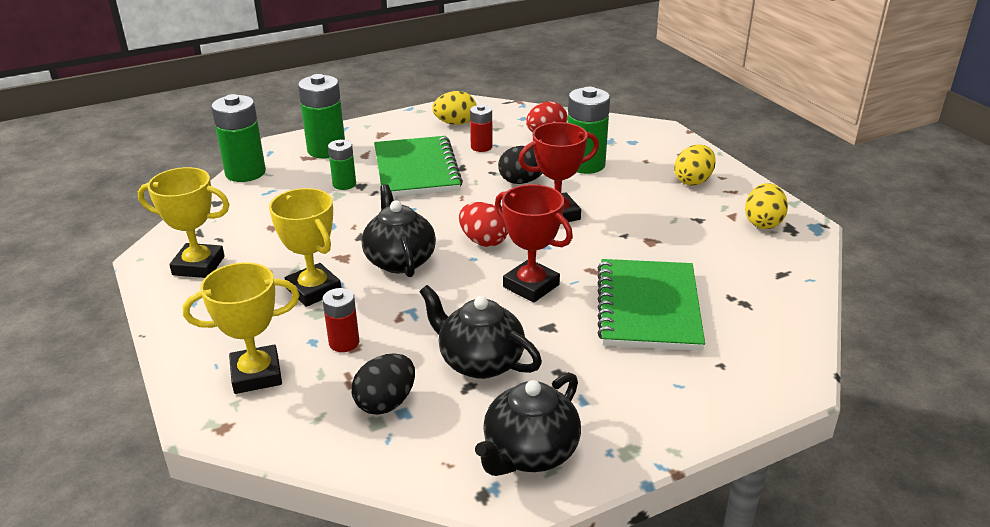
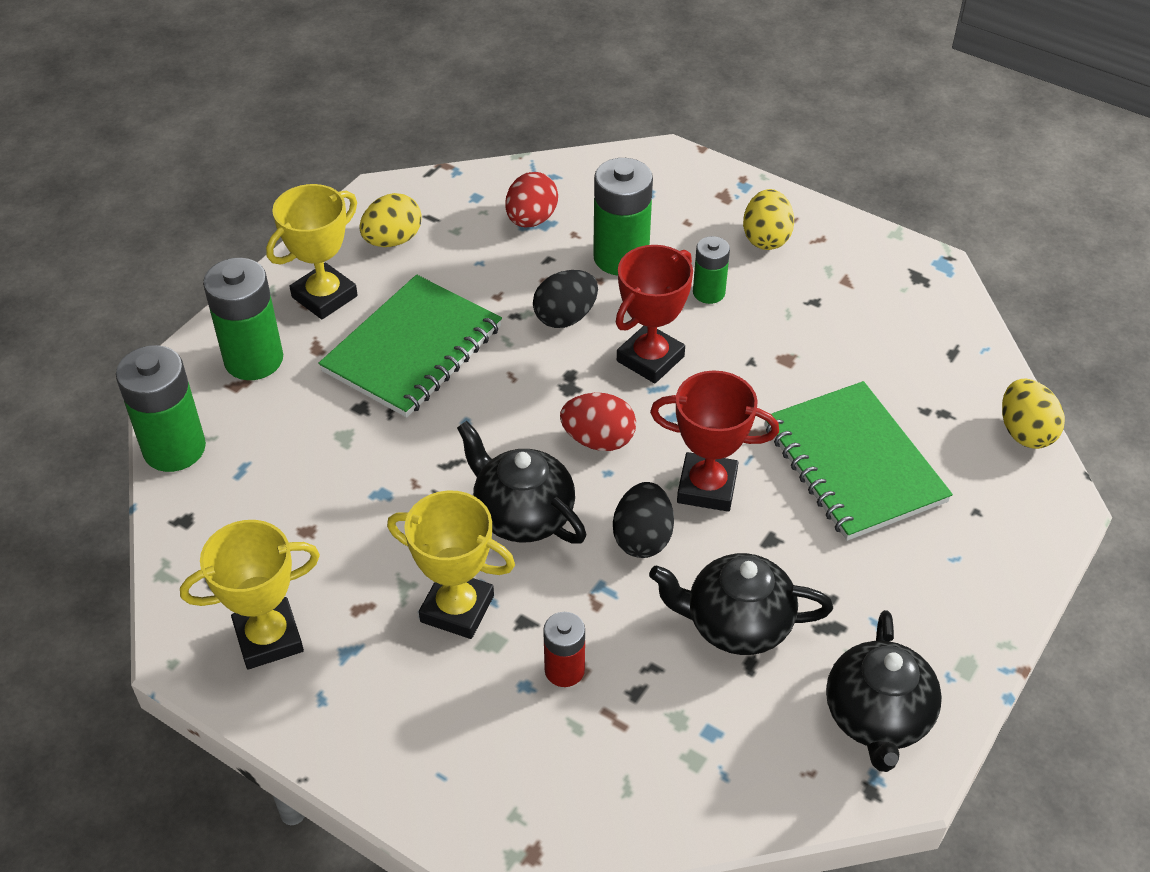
camera: 30 degrees left, 15 degrees up
(256, 374) = (503, 765): yellow trophy -> yellow trophy (324, 296)
(344, 184) = (337, 414): green battery -> green battery (708, 293)
(386, 403) = (683, 729): black egg -> black egg (642, 538)
(416, 170) = (413, 349): green notebook -> green notebook turned 75 degrees clockwise
(481, 147) = (464, 274): red battery -> none
(763, 223) = (885, 279): yellow egg -> yellow egg (1025, 432)

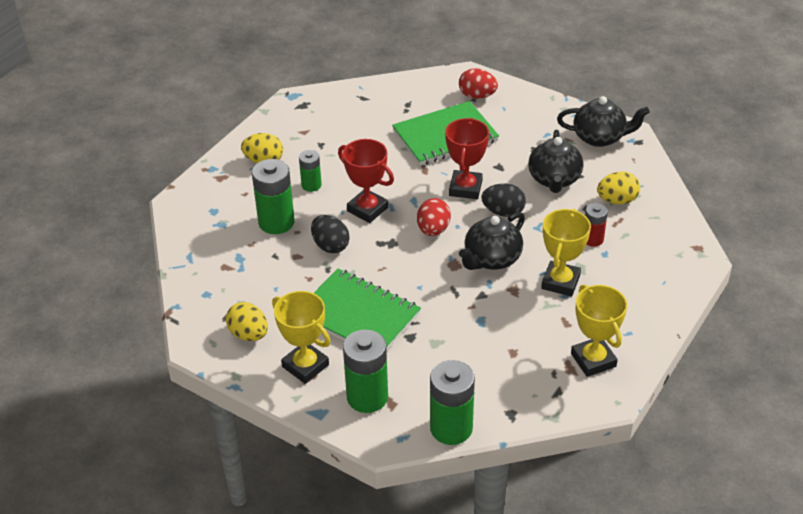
camera: 90 degrees left, 5 degrees down
(531, 219) = (234, 265): red egg -> red egg (477, 96)
(1025, 432) = (420, 79): yellow egg -> yellow egg (617, 200)

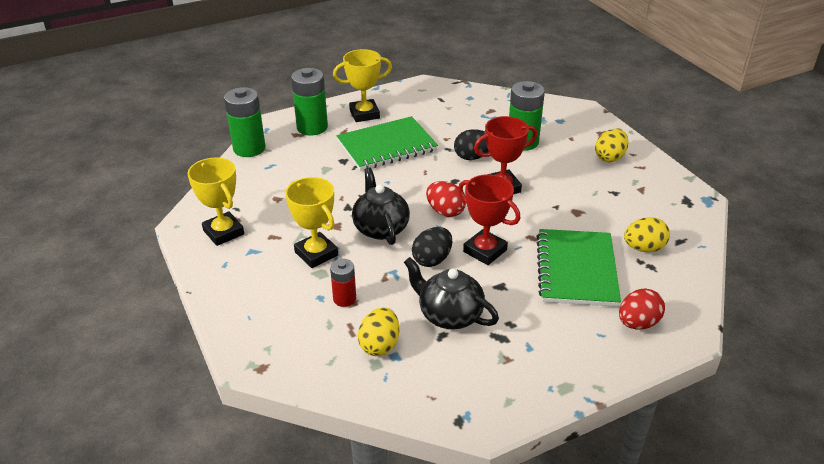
camera: 120 degrees right, 5 degrees down
(249, 334) = (415, 102): yellow egg -> yellow egg (643, 248)
(311, 185) = (557, 170): green battery -> none
(593, 360) = (223, 232): yellow trophy -> yellow trophy turned 45 degrees clockwise
(599, 137) = (491, 388): black teapot -> none

